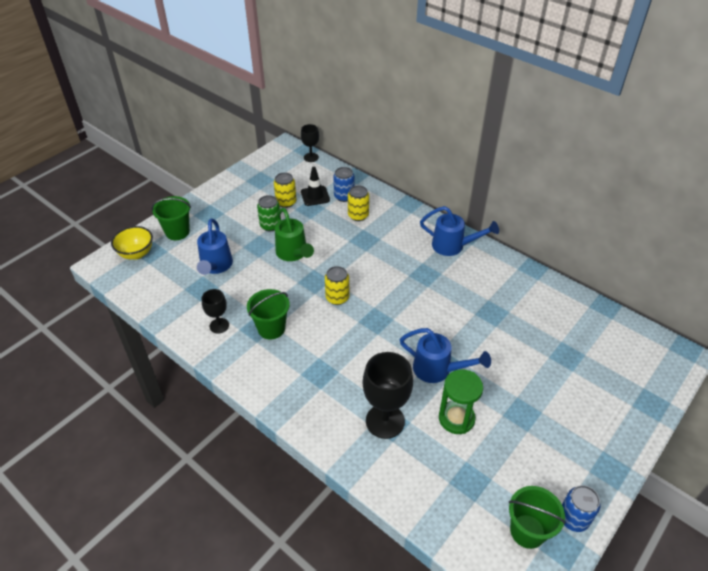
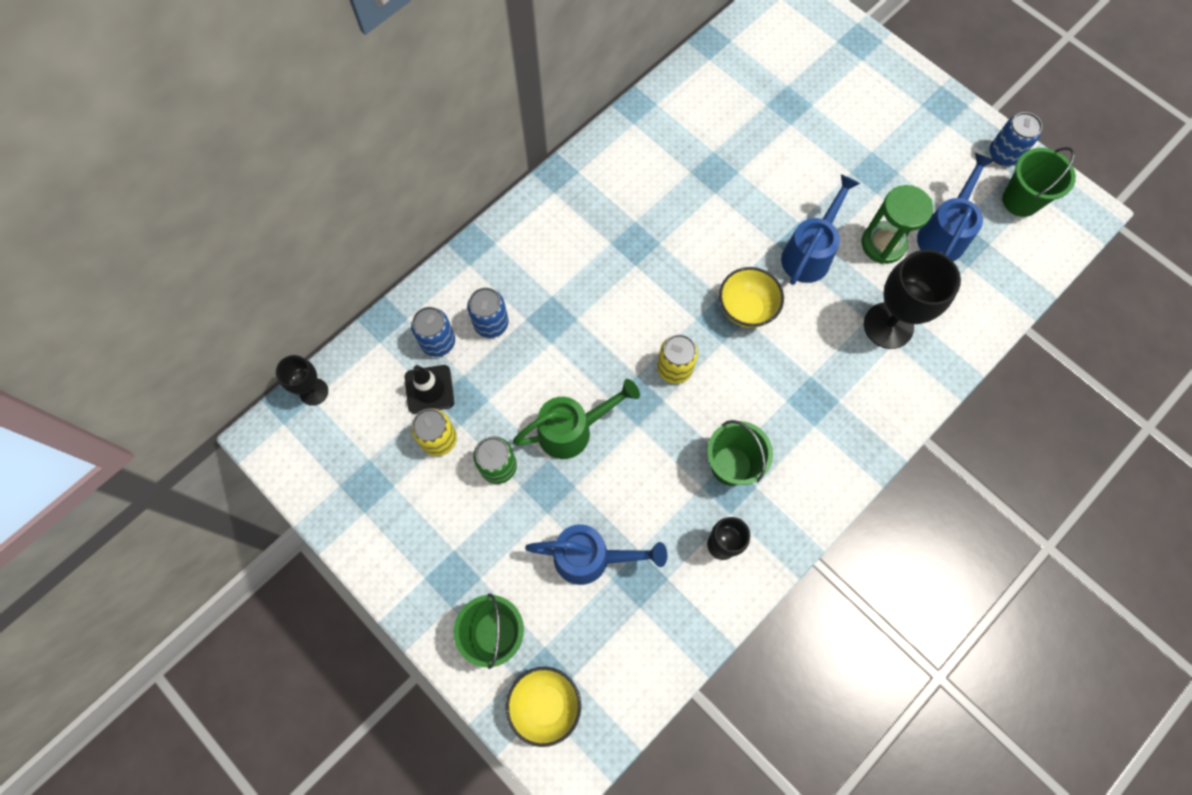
camera: 85 degrees left, 25 degrees up
(358, 215) = (491, 323): yellow can -> blue can
(386, 333) = (746, 309): none -> yellow bowl
(453, 246) = (579, 196): blue watering can -> blue watering can (944, 233)

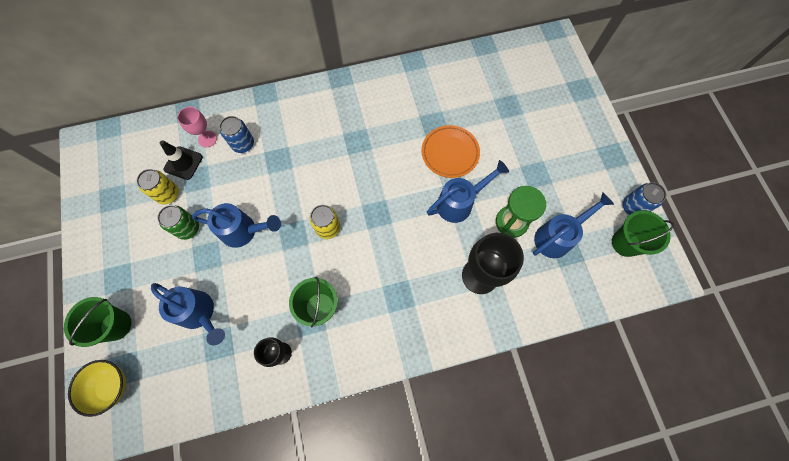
camera: 30 degrees right, 0 degrees up
(314, 391) = (124, 131): black goblet -> none
(438, 342) = (207, 139): blue can -> pink goblet
(572, 430) = (244, 231): green watering can -> blue watering can
(746, 309) = (396, 216): yellow bowl -> none
(758, 199) = (450, 153): none -> orange plate

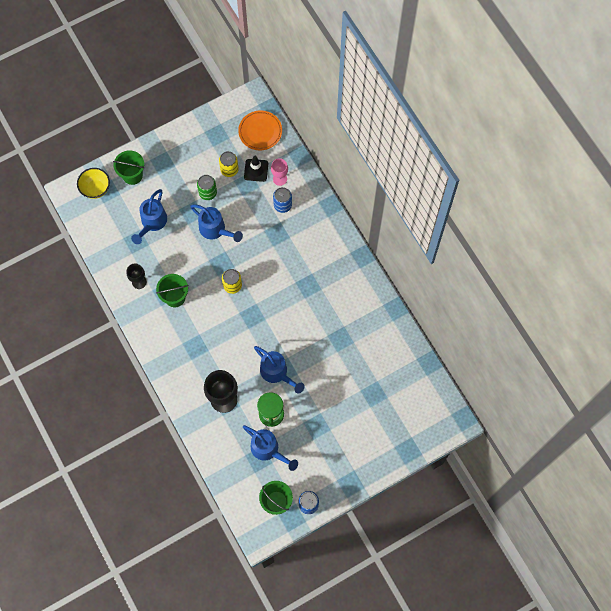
camera: 75 degrees right, 0 degrees up
(244, 231) = (215, 230): blue watering can -> blue watering can turned 45 degrees counterclockwise
(450, 153) = (317, 357): orange plate -> orange plate (260, 132)

